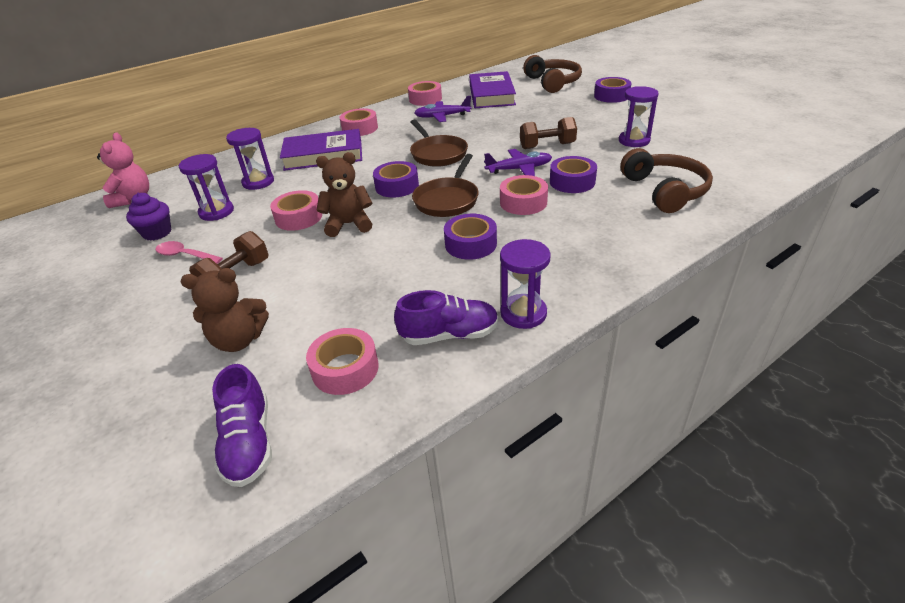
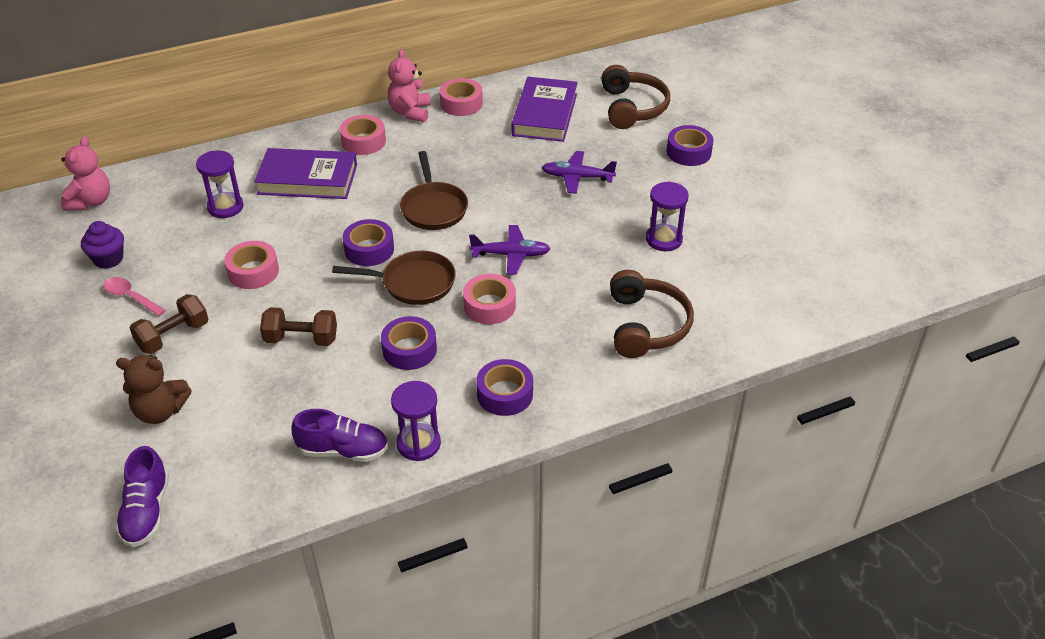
camera: 10 degrees right, 5 degrees up
(216, 212) = (172, 243): purple hourglass -> none
(345, 369) = (242, 463): pink tape -> none
(349, 224) = (300, 294): brown teddy bear -> none
(389, 109) = (410, 112): none -> pink teddy bear
(442, 116) = (467, 142): purple plane -> purple plane (577, 177)
(447, 200) = (413, 283): brown pan -> brown pan turned 120 degrees counterclockwise
(547, 146) = (561, 224): brown dumbbell -> brown dumbbell (301, 339)
(572, 182) = (557, 288): purple tape -> purple tape (505, 394)

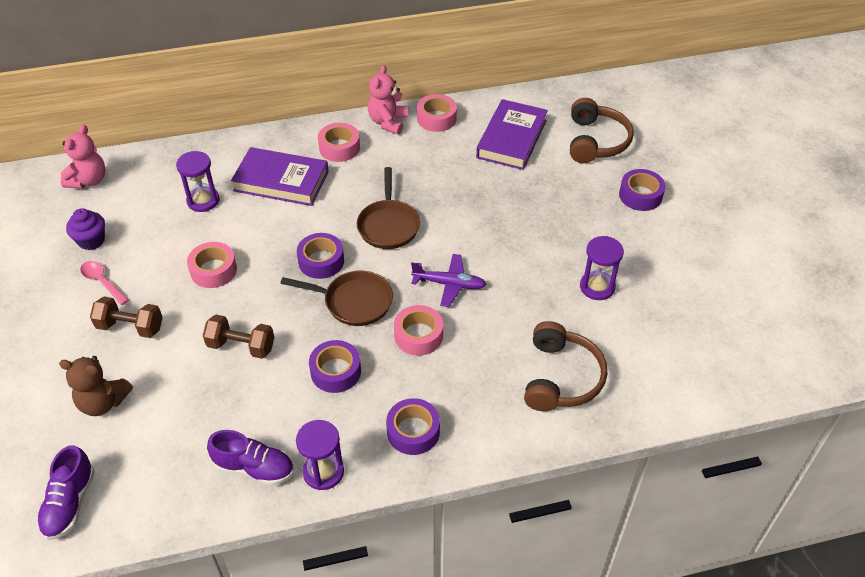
camera: 10 degrees right, 5 degrees up
(173, 336) = (130, 327): brown dumbbell -> brown dumbbell turned 45 degrees clockwise
(577, 177) = (528, 209): purple plane -> none

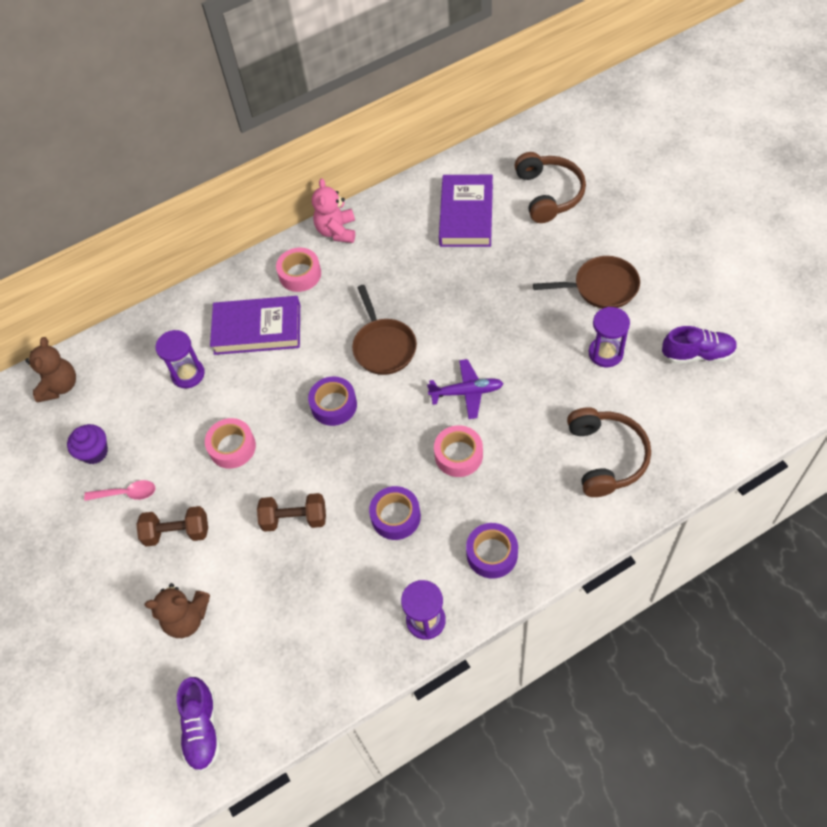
camera: 10 degrees left, 10 degrees up
(88, 180) = (60, 386): pink teddy bear -> brown teddy bear
(102, 282) = (126, 493): pink spoon -> pink spoon turned 150 degrees clockwise
(254, 468) = (360, 637): purple shoe -> purple shoe (697, 354)
(354, 302) = (383, 439): brown pan -> brown pan (601, 287)
(436, 118) = (383, 213): pink tape -> none
(640, 195) = (612, 242): purple tape -> none

